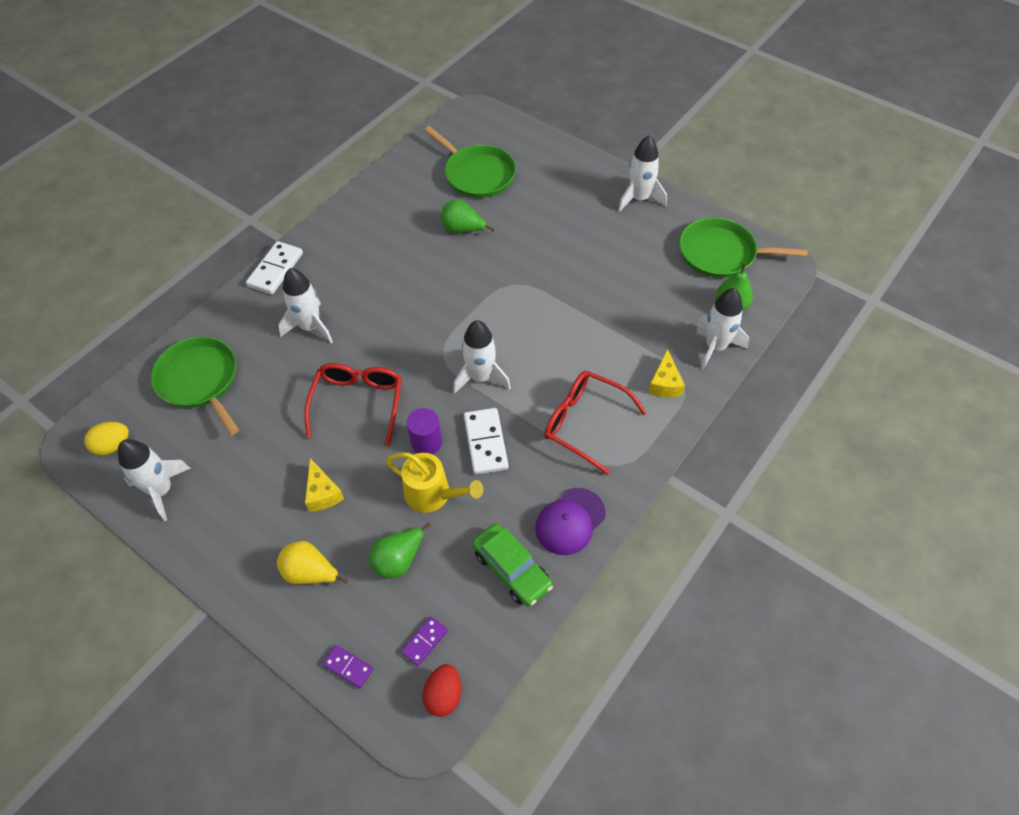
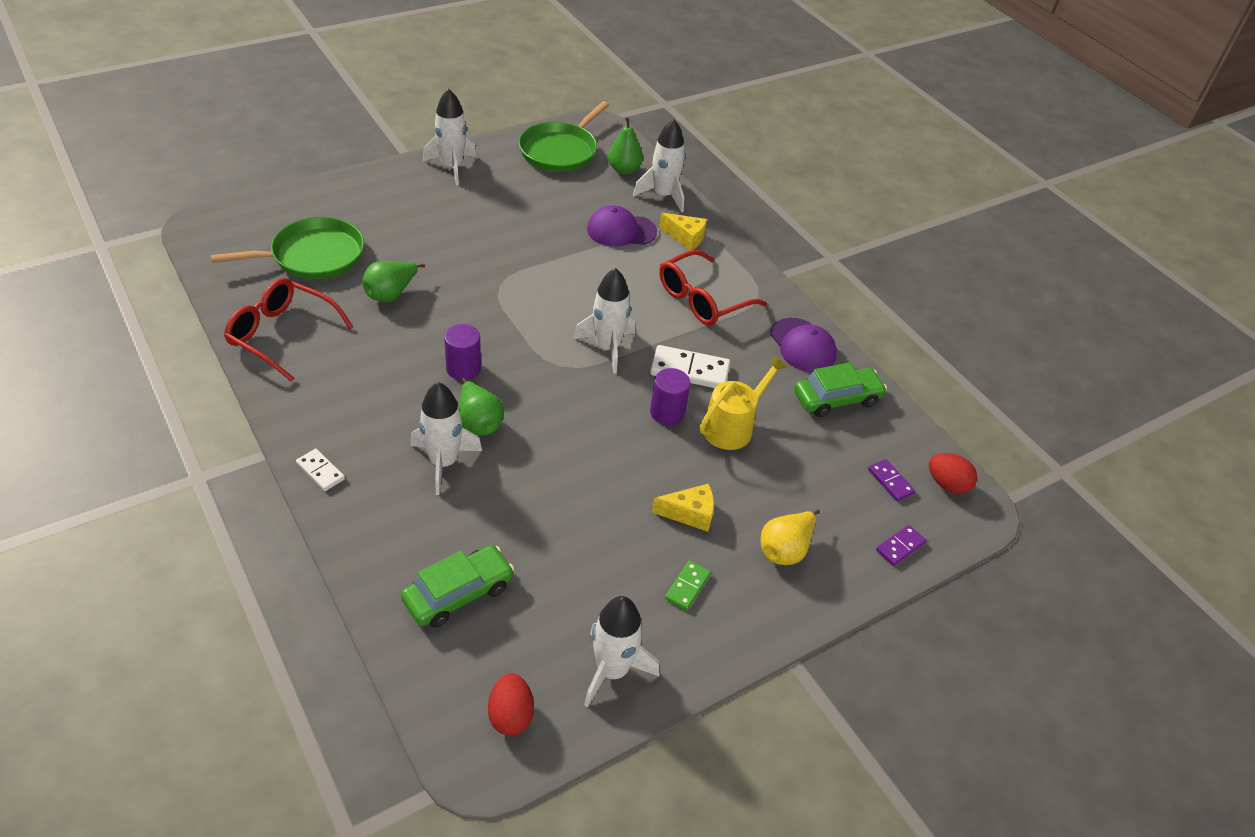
camera: 75 degrees left, 10 degrees down
(113, 446) = (511, 715): yellow egg -> red egg
(200, 381) = (458, 593): green pan -> green car
(249, 514) = (687, 587): none -> green domino
(275, 270) = (320, 471): white domino -> white domino, size x0.58
(358, 403) = (585, 451): red glasses -> red glasses (282, 335)
(399, 560) = (796, 475): green pear -> green pear (478, 422)
(408, 300) = (463, 368): none -> purple cylinder
(639, 334) = (621, 230): none -> purple cap

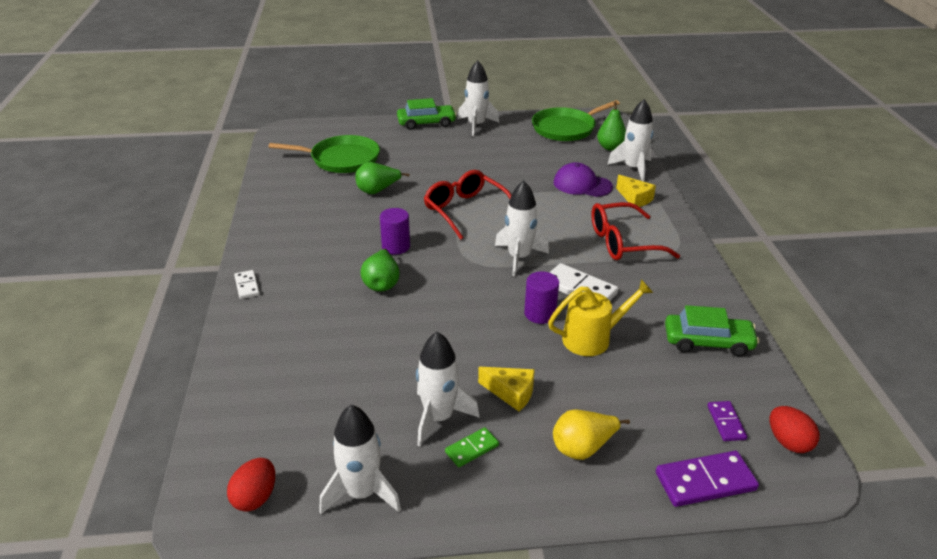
camera: 30 degrees right, 10 degrees down
(282, 335) = (286, 199): red glasses -> red glasses (466, 210)
(443, 462) = (336, 303): white rocket -> white rocket (438, 418)
(458, 593) = (282, 394): green car -> green car (426, 123)
(802, 345) = (697, 294): purple cap -> none
(900, 547) = (705, 481): purple domino -> purple domino, size x1.74

